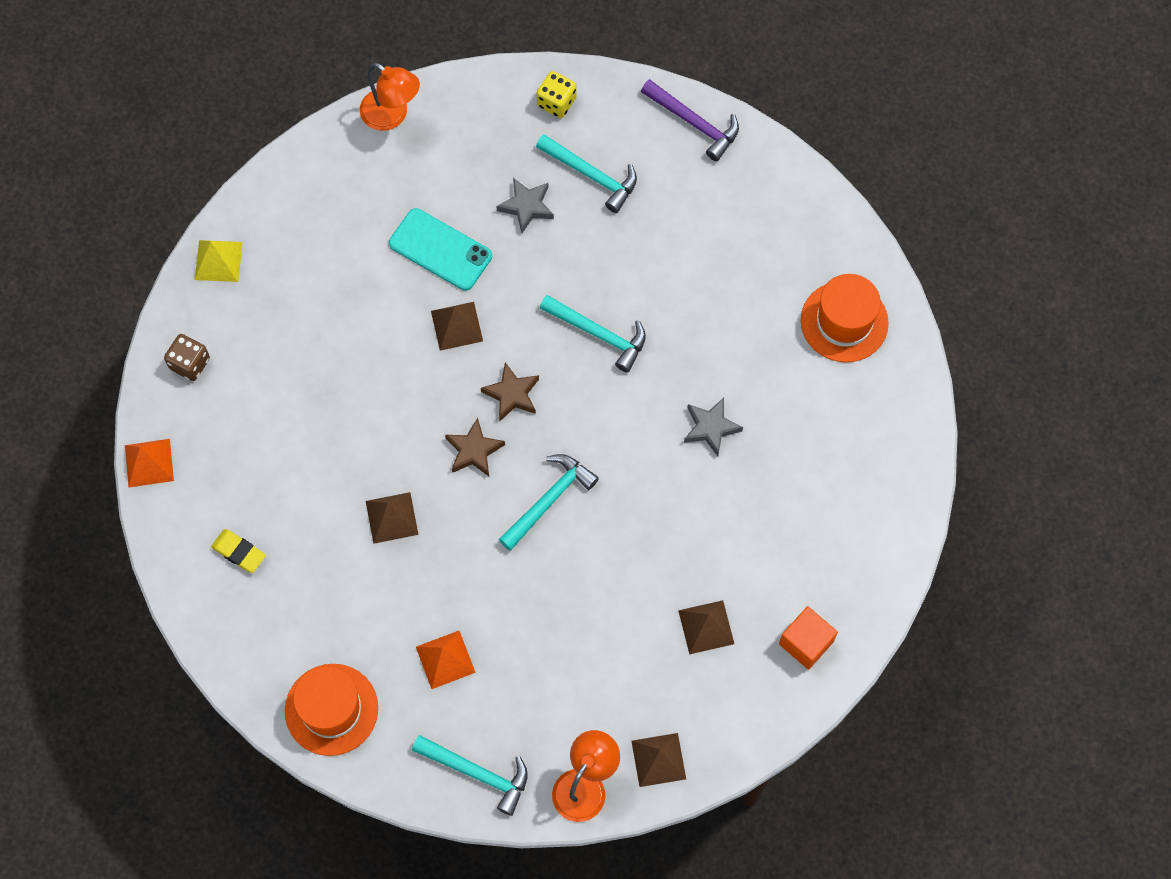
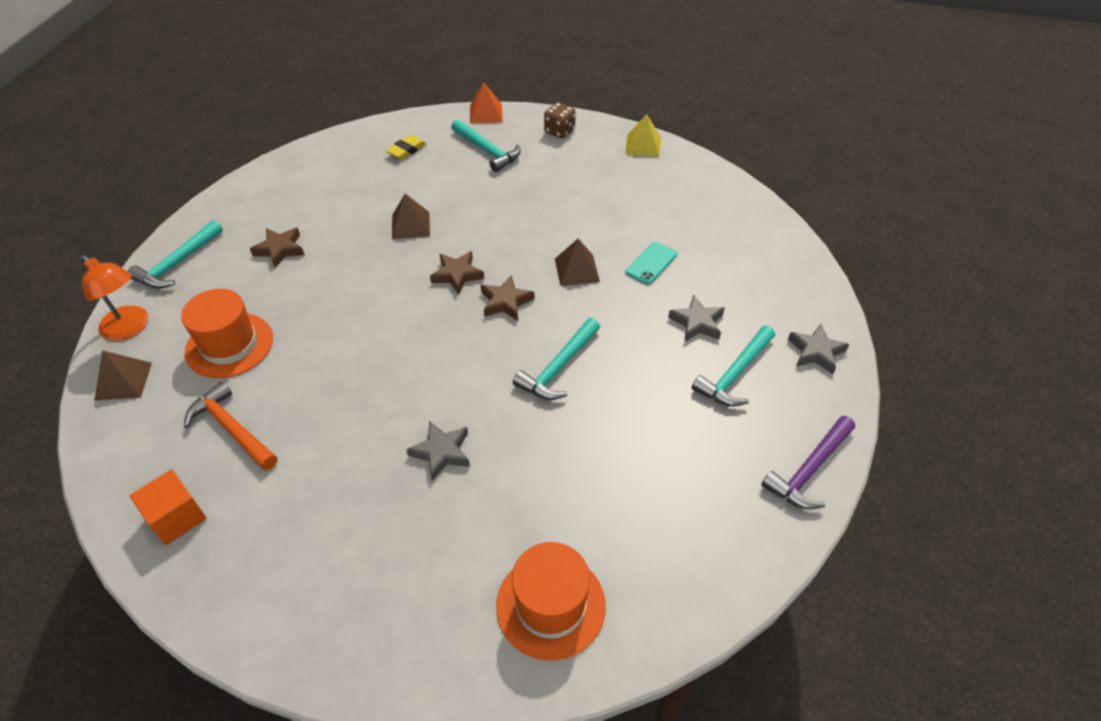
camera: 95 degrees right, 20 degrees down
(331, 709) = (268, 189): orange hat -> orange hat (229, 345)
(392, 116) = (783, 239): orange lamp -> none
(440, 250) = (651, 263): turquoise phone -> turquoise phone, size x0.65
(445, 659) = (280, 249): orange pyramid -> brown star
(549, 500) = (398, 320): turquoise hammer -> turquoise hammer (487, 150)
(556, 102) = (815, 352): yellow dice -> grey star
(706, 627) = (232, 429): brown pyramid -> orange hammer

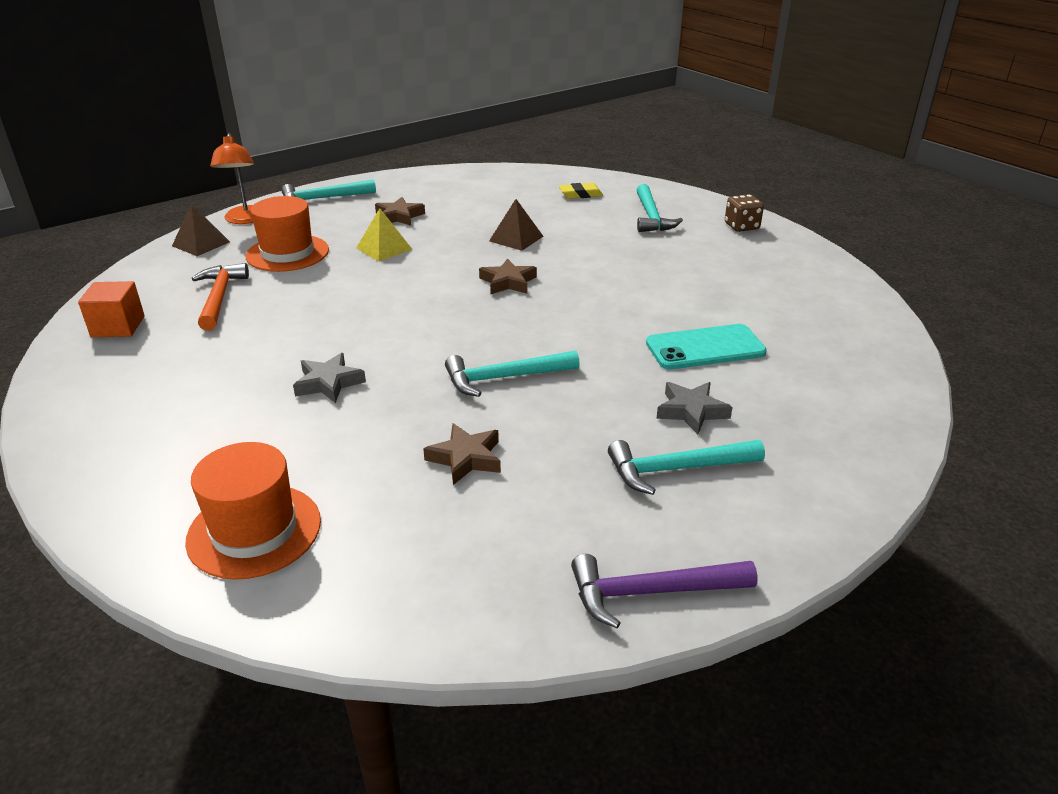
camera: 40 degrees right, 15 degrees down
(486, 113) = (685, 194): orange pyramid -> none
(505, 302) = (523, 315): brown star -> brown star (465, 458)
(577, 270) = (620, 322): brown pyramid -> none
(643, 145) = (820, 263): yellow pyramid -> yellow pyramid (384, 248)
(651, 263) = (705, 348): turquoise phone -> turquoise phone, size x1.55
(815, 352) = (805, 500): grey star -> none

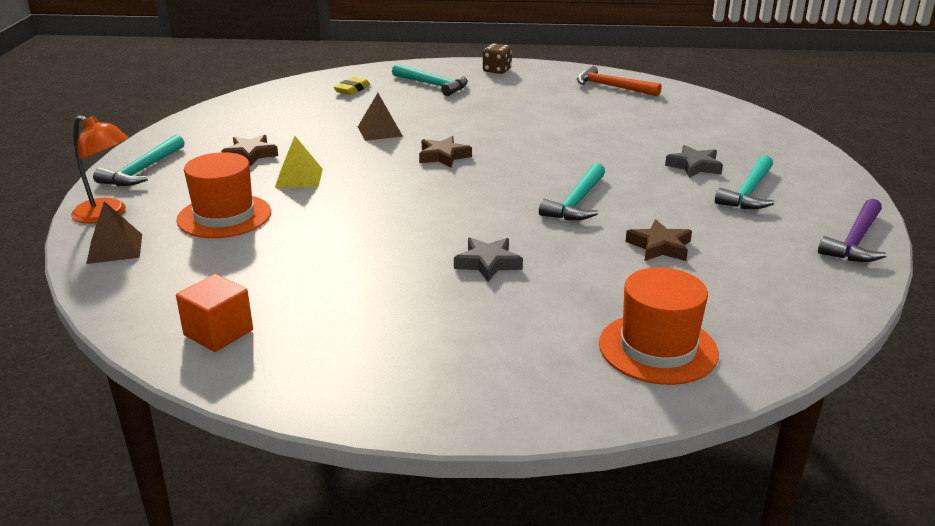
camera: 50 degrees left, 5 degrees down
(219, 297) = (253, 269): orange hammer -> orange hammer (612, 87)
(705, 348) = (629, 136): turquoise phone -> none

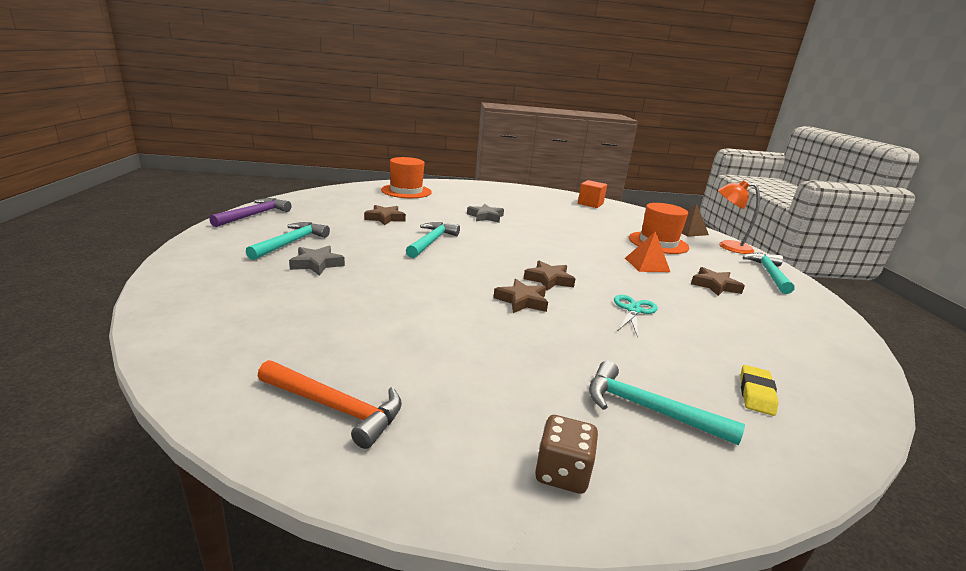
camera: 170 degrees right, 5 degrees down
(299, 178) = (647, 265): yellow pyramid -> orange pyramid
(380, 131) = (633, 310): brown pyramid -> turquoise scissors
(483, 137) = (522, 301): none -> brown star

